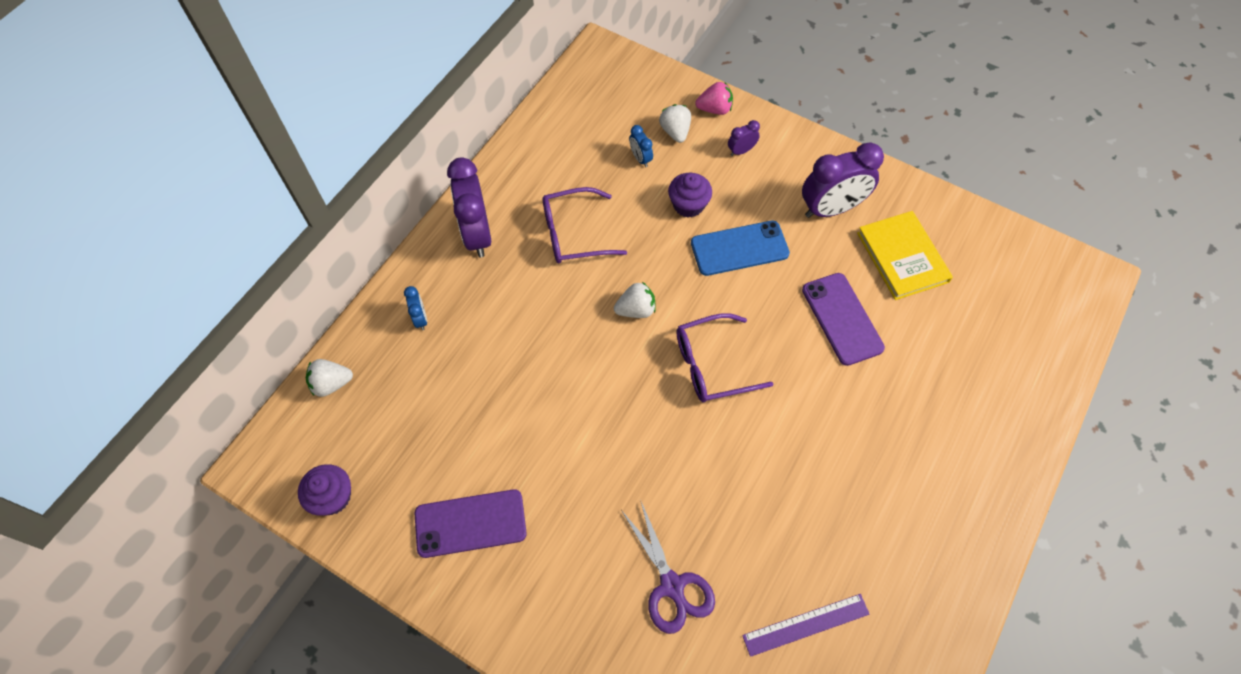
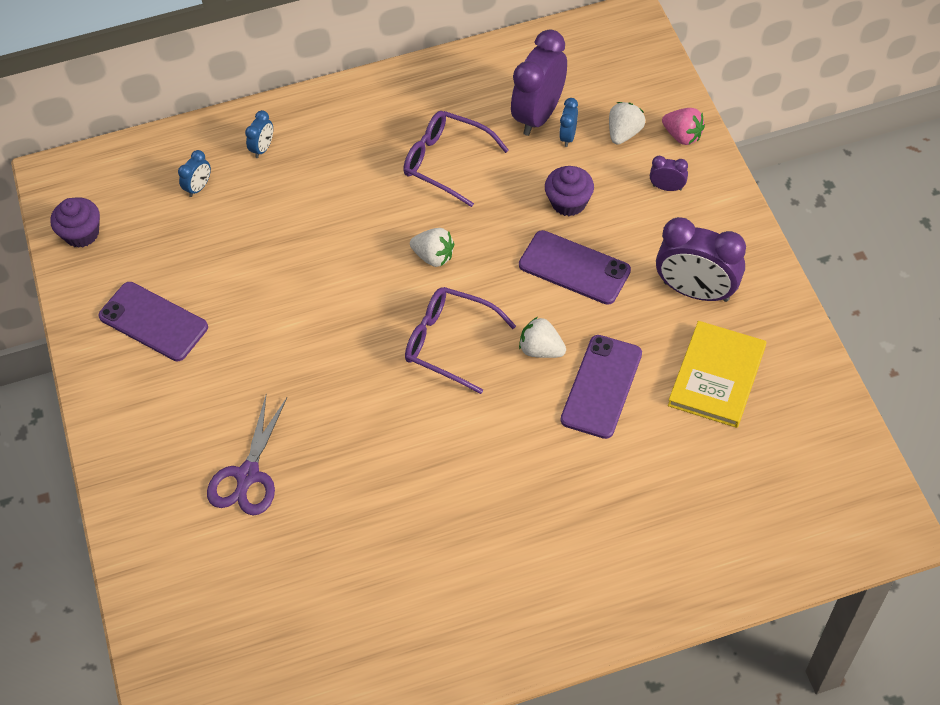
camera: 45 degrees right, 5 degrees down
(331, 384) = (155, 153): white strawberry -> white strawberry (541, 349)
(398, 386) = (199, 187): none -> blue clock
(477, 234) = (369, 111): purple clock -> purple clock (539, 115)
(739, 248) = (574, 268): blue phone -> purple phone
(806, 624) = (316, 582): purple ruler -> none

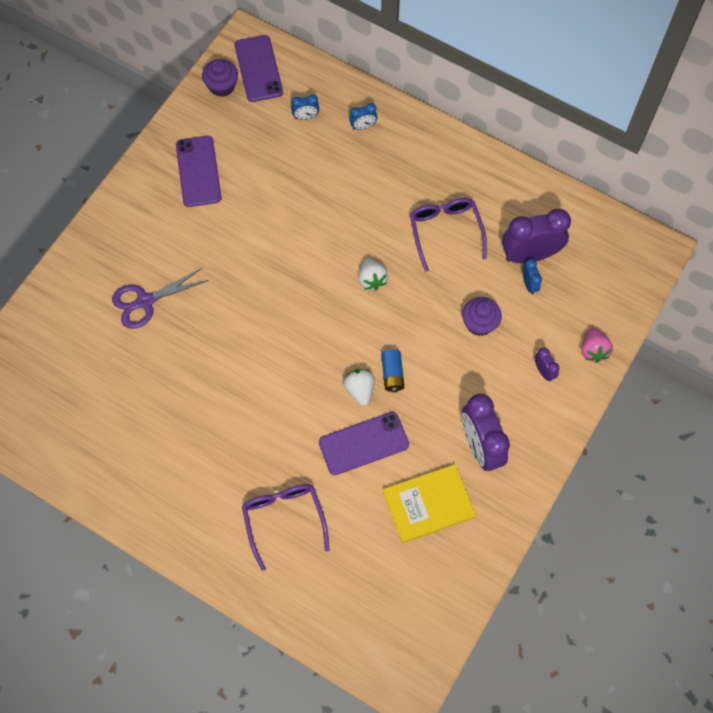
camera: 45 degrees right, 10 degrees up
(450, 342) = (320, 336): purple glasses -> purple glasses (284, 519)
(551, 310) = (392, 374): none -> blue battery
(568, 136) = (529, 284): blue clock -> blue clock turned 105 degrees clockwise
(574, 268) = (434, 363): purple phone -> purple phone (258, 69)
(624, 133) = (562, 314): white strawberry -> none

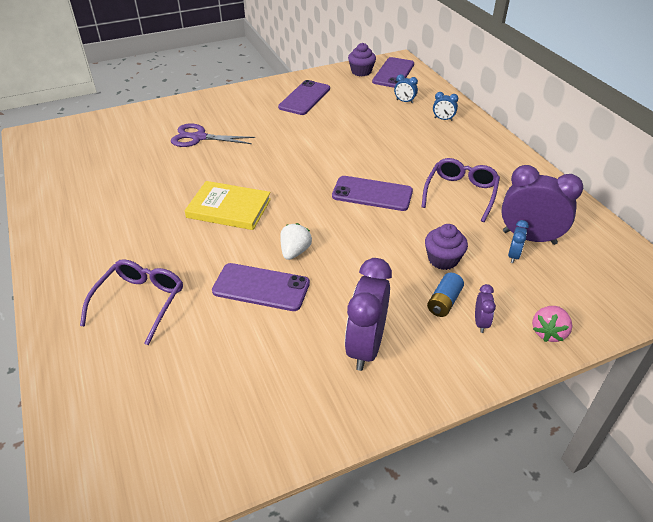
camera: 35 degrees right, 25 degrees down
(371, 279) = (372, 194): white strawberry -> purple phone
(392, 374) = (332, 255): blue battery -> blue battery (444, 302)
(428, 504) = (272, 364): yellow book -> yellow book (229, 208)

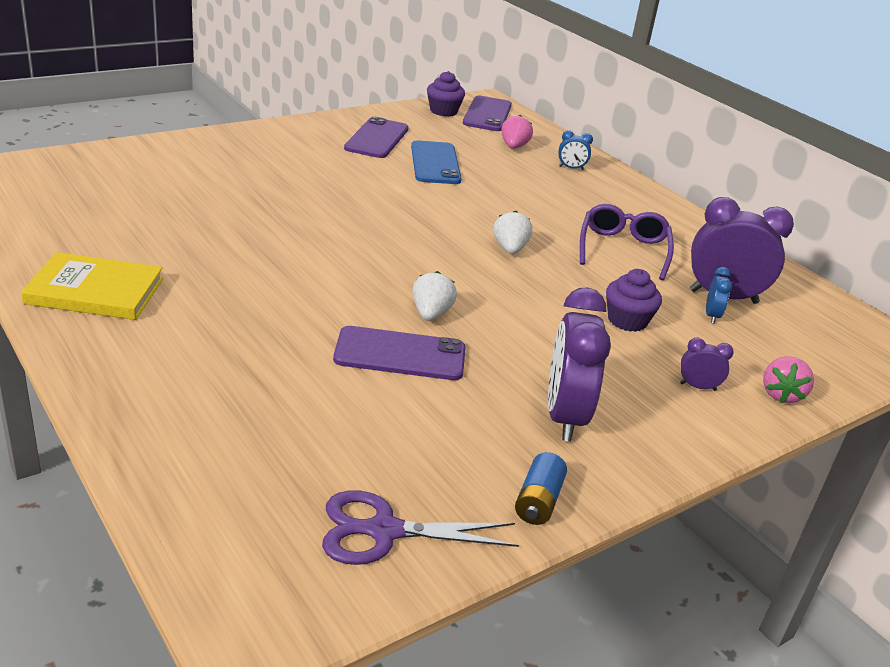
camera: 15 degrees left, 10 degrees down
(140, 302) = (232, 375): purple glasses -> none
(198, 137) = (242, 181): purple scissors -> purple scissors (383, 531)
(229, 208) = (319, 264): yellow book -> yellow book (95, 291)
(340, 118) = (435, 163): none -> blue phone
(372, 194) = (510, 249): purple phone -> white strawberry
(404, 101) = (514, 147): blue clock -> pink strawberry
(444, 302) = (645, 366): blue battery -> blue battery (538, 501)
(480, 322) = (698, 387): purple clock -> purple clock turned 75 degrees counterclockwise

